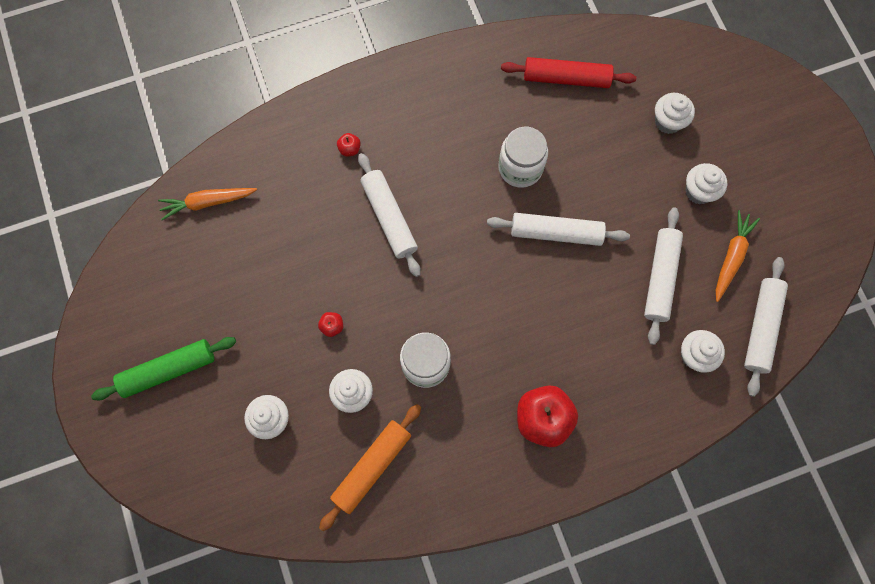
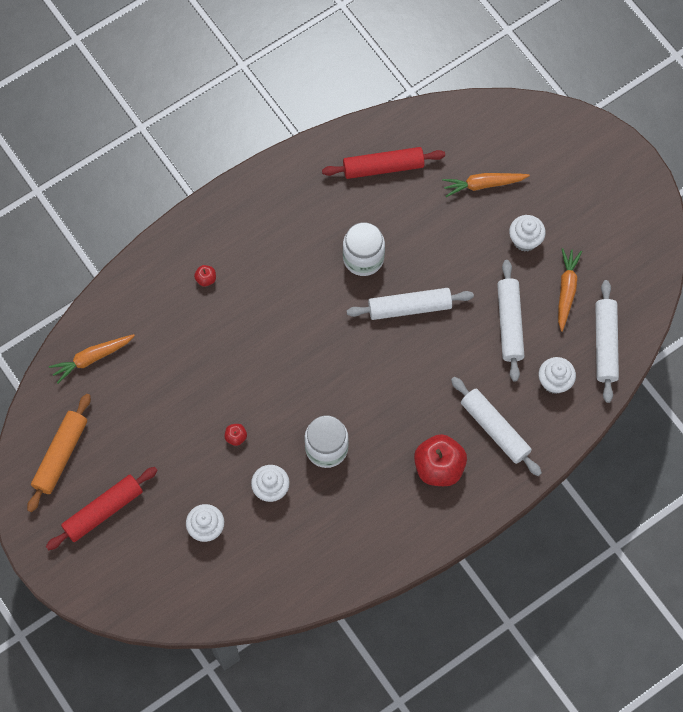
camera: 15 degrees left, 5 degrees down
(168, 370) = (103, 510): green rolling pin -> red rolling pin
(372, 467) = (304, 544): orange rolling pin -> orange rolling pin (61, 455)
(389, 218) = (259, 331): white rolling pin -> white rolling pin (495, 429)
(668, 122) = (483, 184): white cupcake -> orange carrot

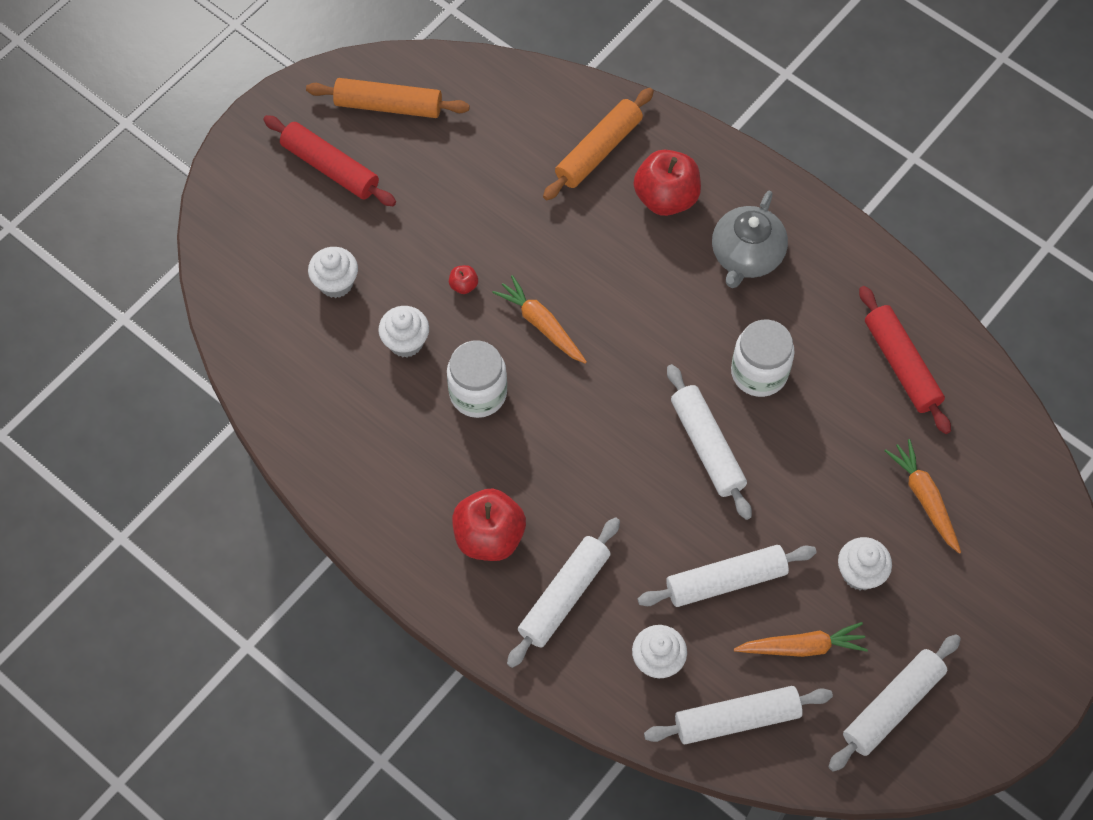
camera: 75 degrees right, 5 degrees down
(92, 358) = (521, 104): orange carrot -> orange carrot (541, 325)
(151, 314) = (598, 150): none -> orange rolling pin
(206, 279) = (666, 198): red apple -> red apple, size x2.31
(270, 239) = (746, 256): none -> grey teapot
(618, 249) = (892, 706): none -> white rolling pin

